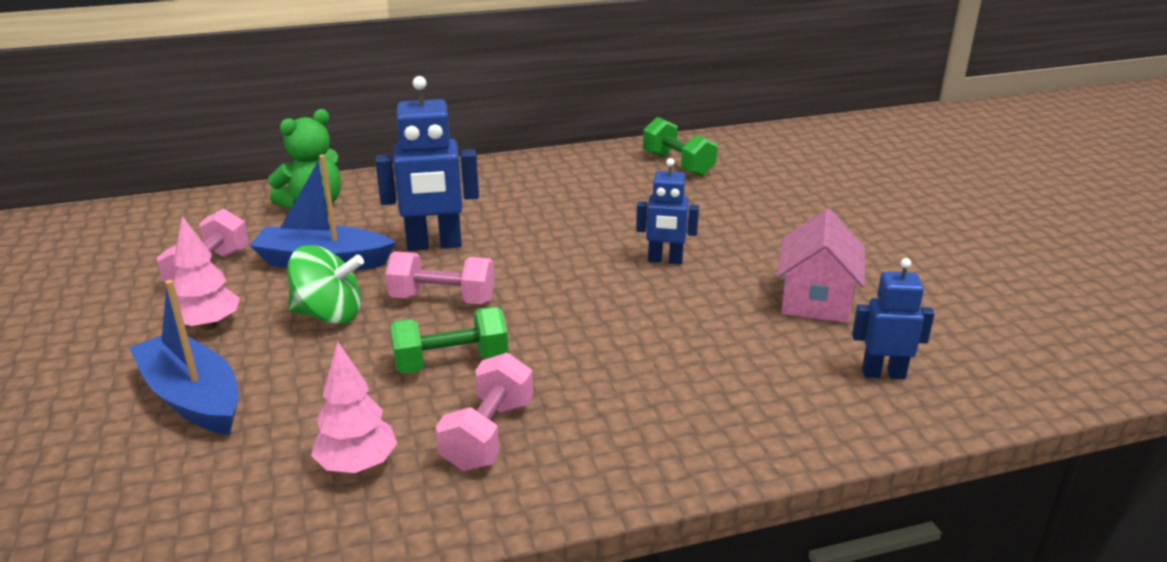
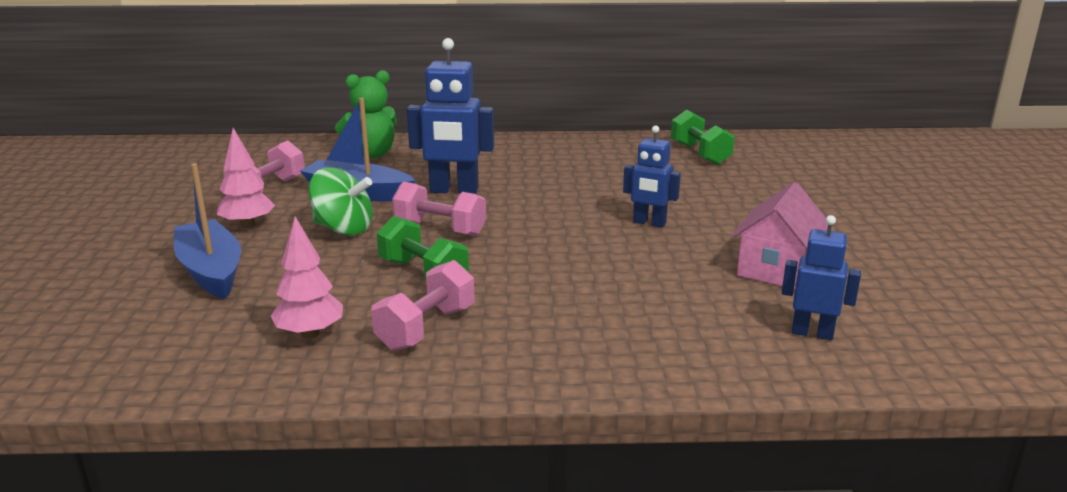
camera: 15 degrees right, 5 degrees down
(451, 362) = (423, 274): green dumbbell -> green dumbbell turned 45 degrees clockwise

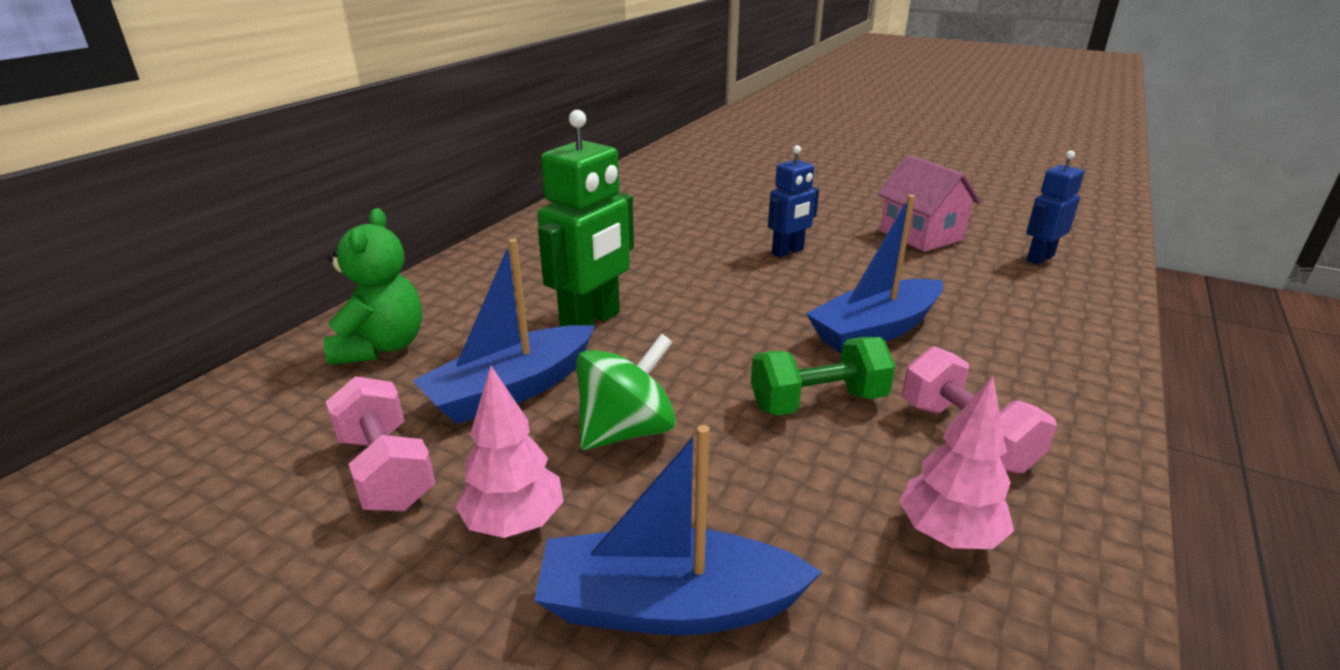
camera: 60 degrees left, 5 degrees up
(440, 229) = (699, 359): pink dumbbell -> none
(454, 191) = (591, 322): blue robot -> green robot
(549, 277) = (875, 330): none -> blue boat
(700, 154) = (654, 189): green dumbbell -> none

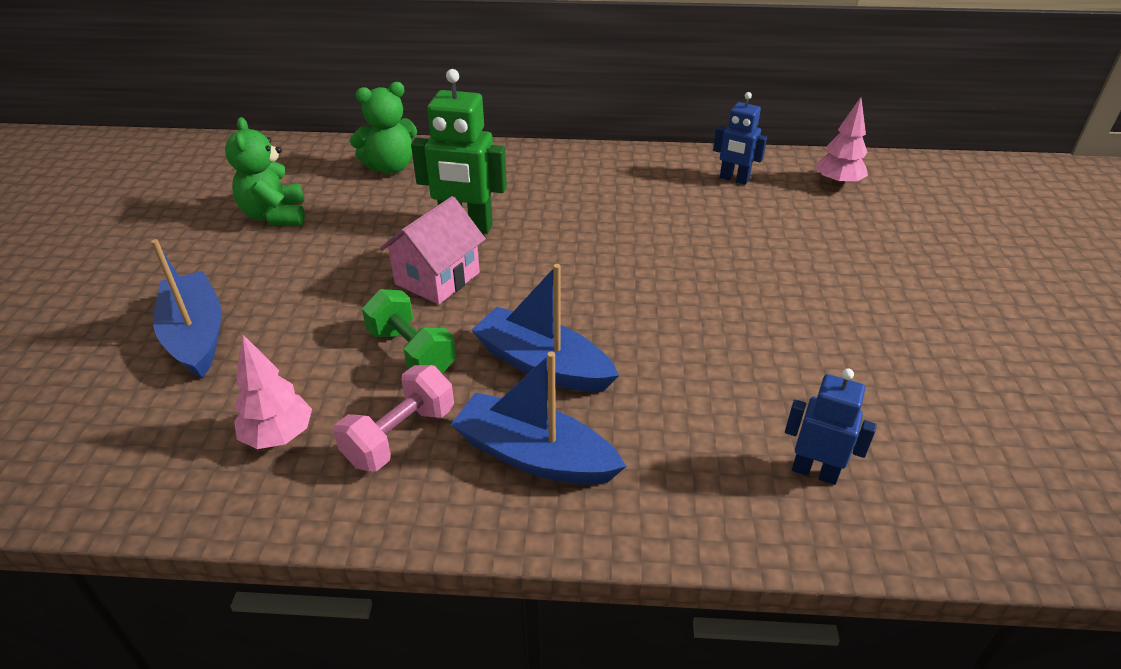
camera: 65 degrees right, 10 degrees up
(386, 470) = (275, 216): pink dumbbell -> green teddy bear
(512, 389) = (366, 225): blue boat -> blue boat (535, 456)
(514, 523) = (246, 268): pink tree -> pink tree (837, 183)
(626, 430) = (341, 279): green spinning top -> none
(788, 252) = (665, 287): blue robot -> blue robot (734, 179)
(921, 235) = (791, 368): pink house -> pink house (437, 278)

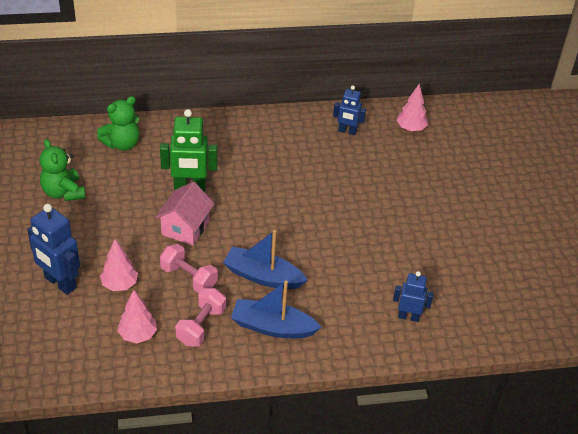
camera: 15 degrees left, 5 degrees up
(196, 335) = (60, 283): blue boat -> blue robot
(290, 349) = (119, 285): none -> pink tree
(411, 352) = (188, 278): green dumbbell -> pink dumbbell

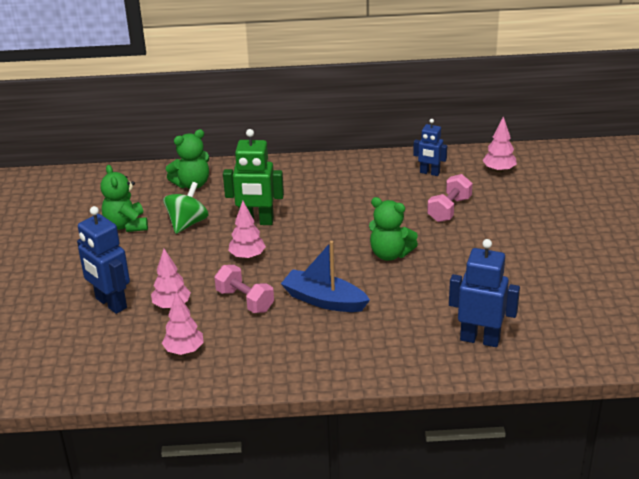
camera: 10 degrees right, 10 degrees down
(123, 190) = (187, 223): none -> green spinning top
(185, 228) = (247, 256): pink house -> pink tree
(201, 326) = (252, 344): pink dumbbell -> pink dumbbell (449, 209)
(273, 327) = (329, 346): blue boat -> none
(319, 224) = (390, 254): none -> green teddy bear
(408, 316) = (480, 339): blue robot -> blue robot, size x1.63

